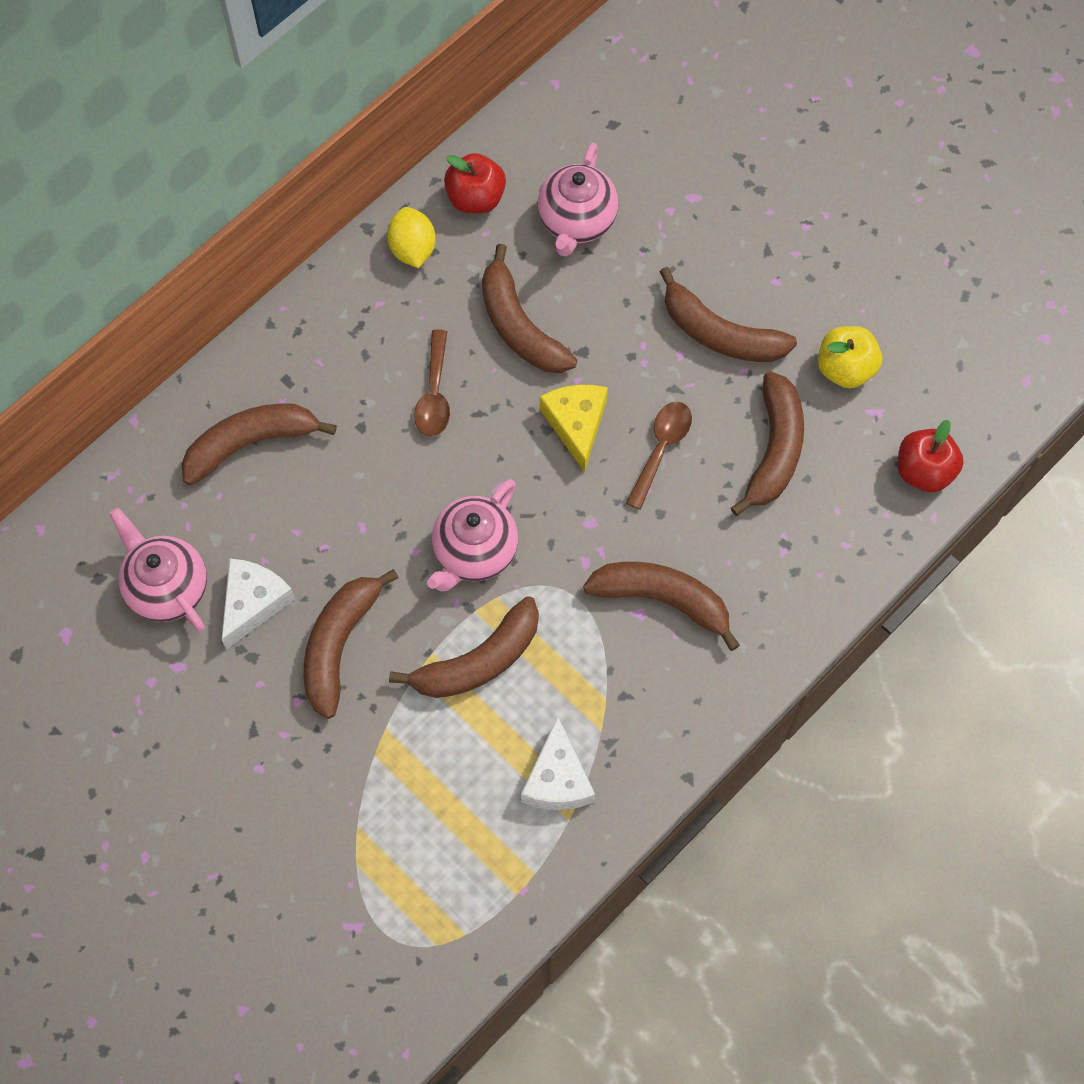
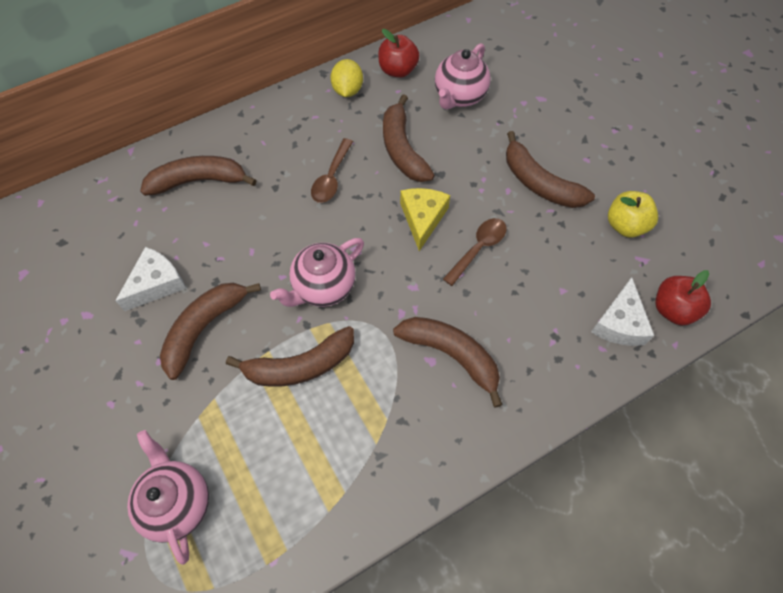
camera: 15 degrees right, 5 degrees down
(167, 588) = (103, 259): pink teapot -> pink teapot (177, 502)
(557, 779) = (330, 474): white cheese -> white cheese (619, 323)
(774, 450) = (561, 268): brown banana -> none

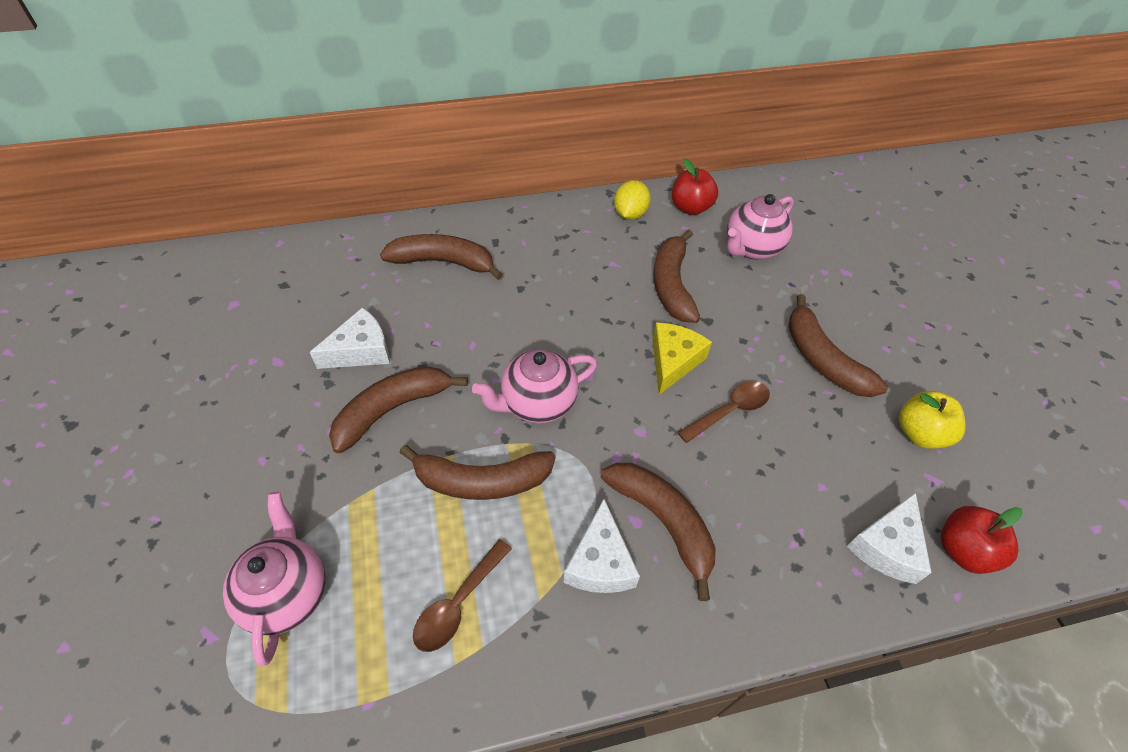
camera: 15 degrees right, 10 degrees down
(331, 178) = (584, 294): brown spoon -> brown spoon (458, 604)
(413, 401) = (600, 562): none -> white cheese

